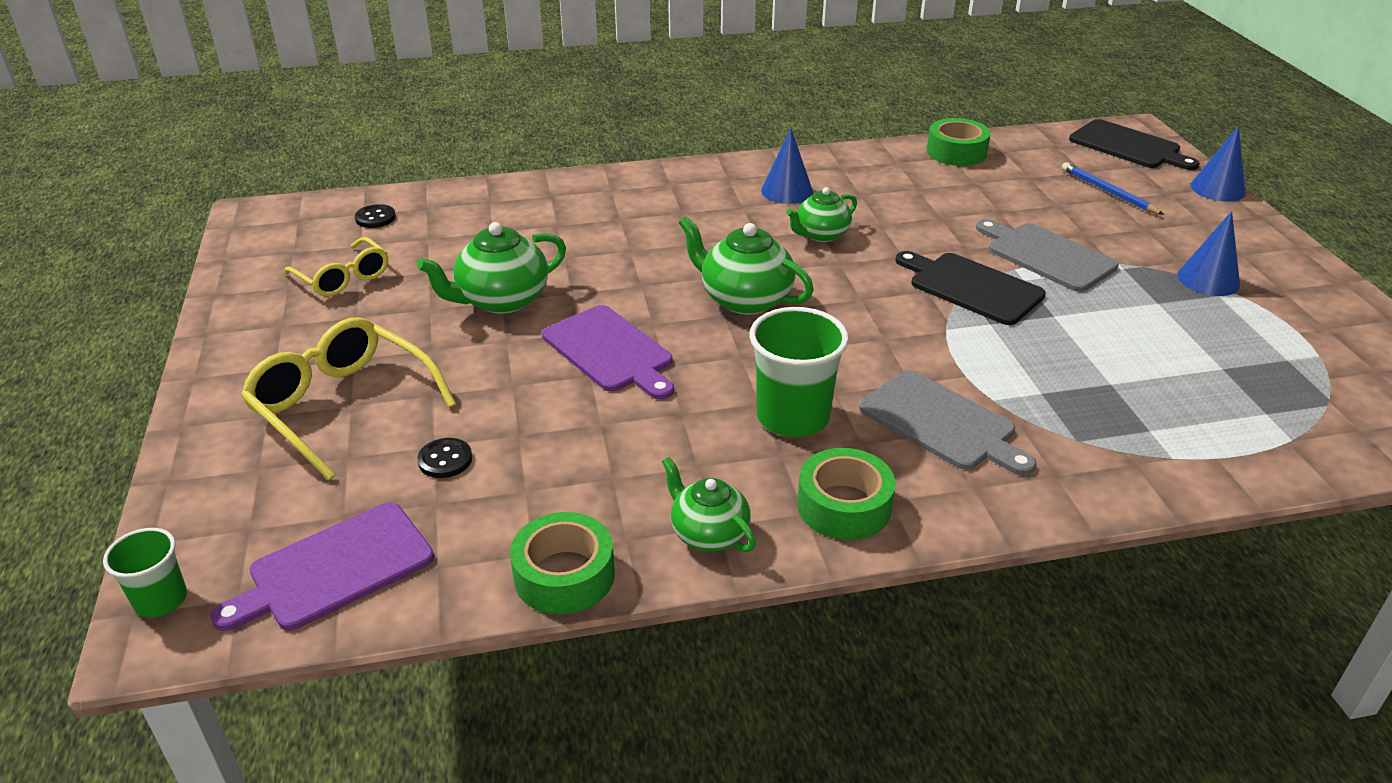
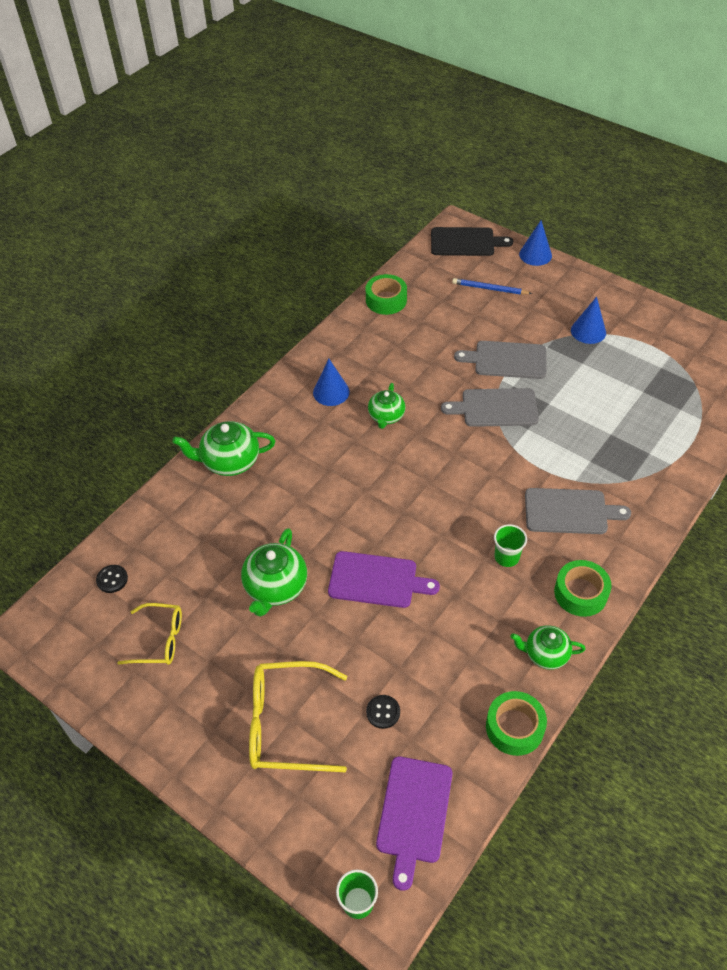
camera: 40 degrees left, 15 degrees up
(744, 299) = (400, 494): green teapot -> green teapot (229, 461)
(793, 417) = (506, 557): green cup -> green cup, size x0.57
(971, 287) = (495, 408): black cutting board -> grey cutting board

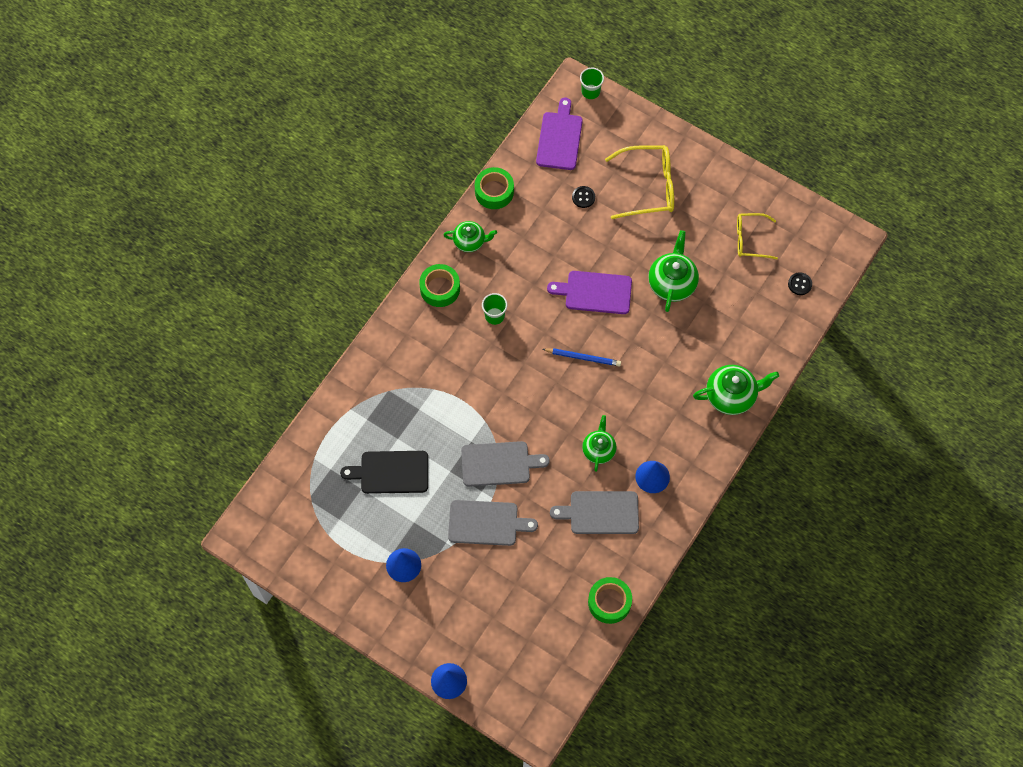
camera: 175 degrees right, 15 degrees up
(465, 242) = (526, 700): black cutting board -> black cutting board (391, 472)
(490, 289) = (500, 623): blue pencil -> blue pencil (583, 358)
(569, 511) = (441, 358): grey cutting board -> grey cutting board (600, 513)

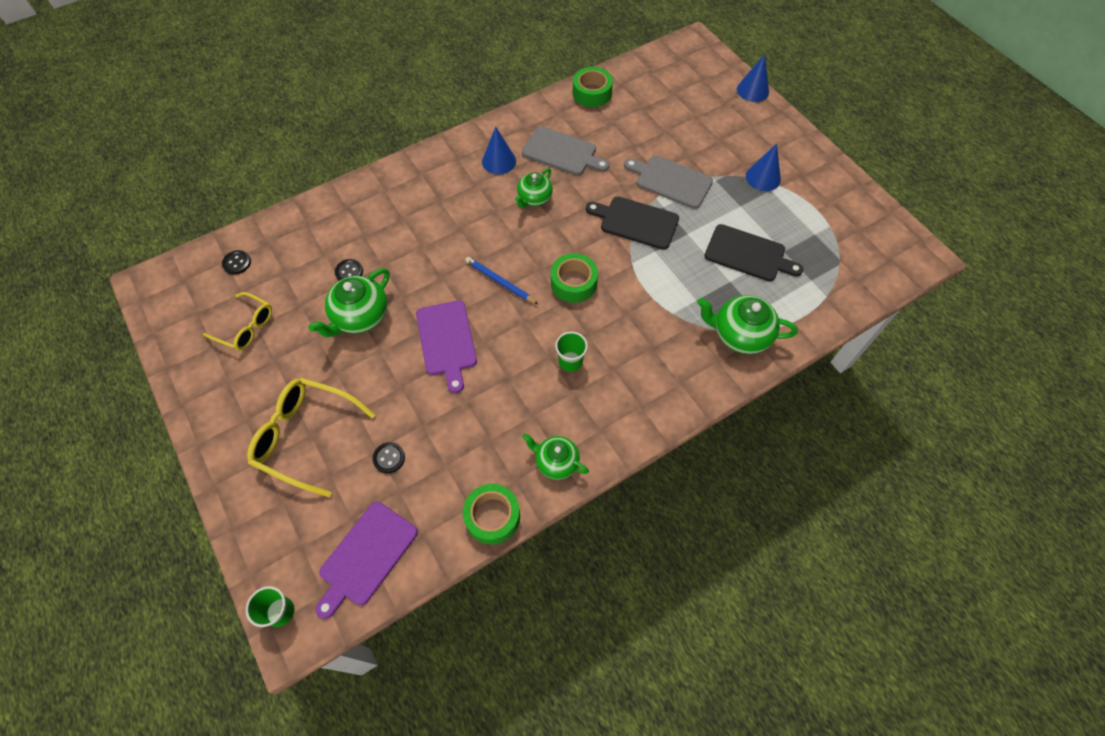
camera: 155 degrees left, 5 degrees down
(440, 289) = (619, 418): green tape -> green tape (573, 283)
(499, 464) = (636, 222): grey cutting board -> black cutting board
(595, 292) = (447, 341): purple cutting board -> purple cutting board turned 45 degrees clockwise
(707, 315) = (349, 272): none -> black button
(731, 396) = (382, 195): green teapot -> green teapot (740, 334)

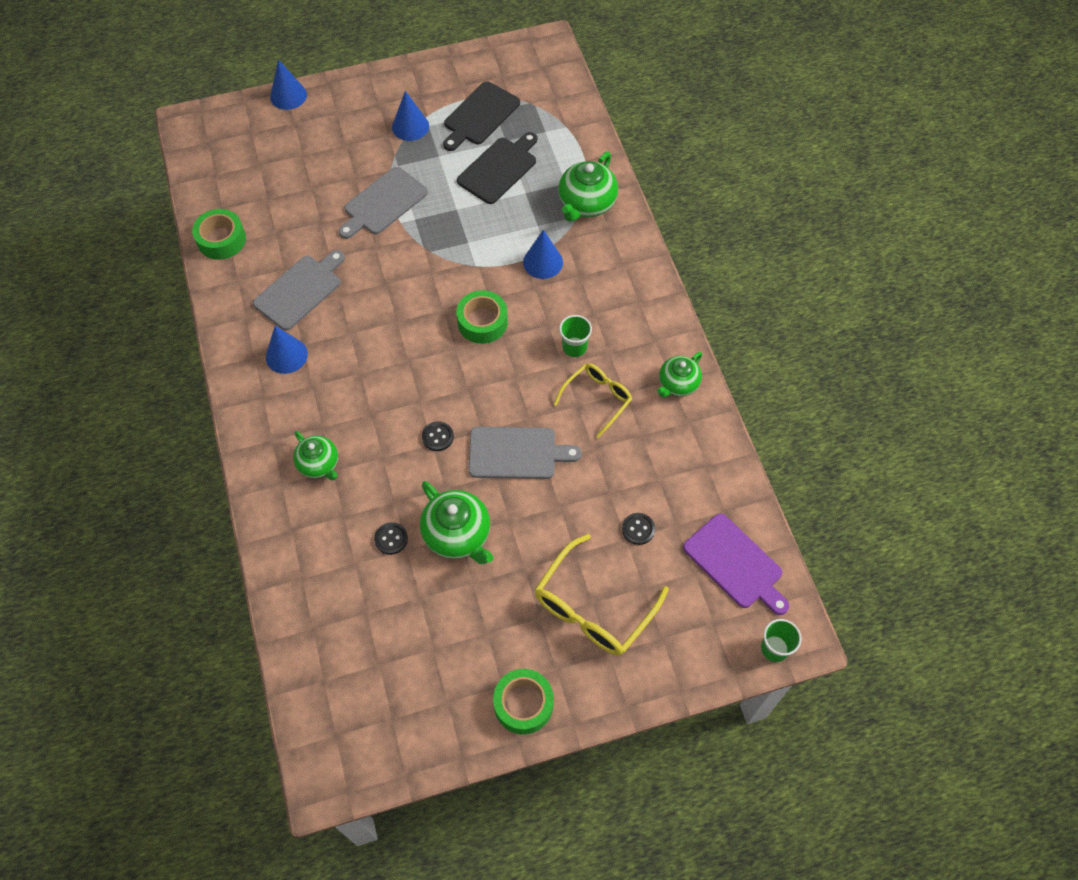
camera: 75 degrees left, 0 degrees up
(237, 263) = (331, 667): black button -> black button (437, 437)
(246, 327) = (432, 661): yellow glasses -> yellow glasses (597, 399)
(447, 341) = (516, 453): purple cutting board -> grey cutting board
(492, 516) = (719, 448): green tape -> green tape (523, 704)
(500, 282) = (458, 388): blue pencil -> none
(534, 198) = (356, 332): green teapot -> green teapot (319, 464)
(636, 222) = (425, 248): black cutting board -> black cutting board (480, 116)
(656, 314) = (543, 262): none -> blue cone

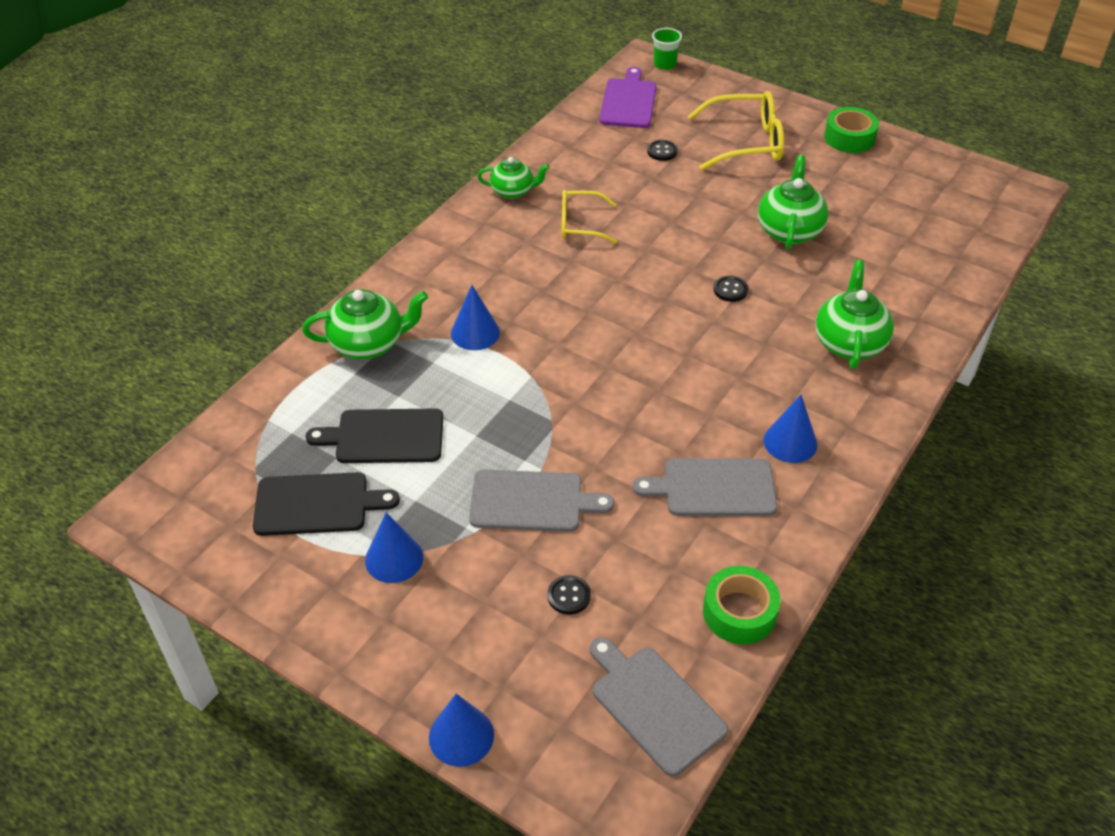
camera: 130 degrees left, 15 degrees down
(319, 464) = (849, 342): green teapot -> green teapot, size x1.53
(391, 539) = (843, 261): black button -> black button (569, 596)
(482, 322) = (588, 332): green tape -> none
(516, 453) = (684, 239): grey cutting board -> grey cutting board (654, 706)
(574, 347) = (546, 262): green cup -> none

